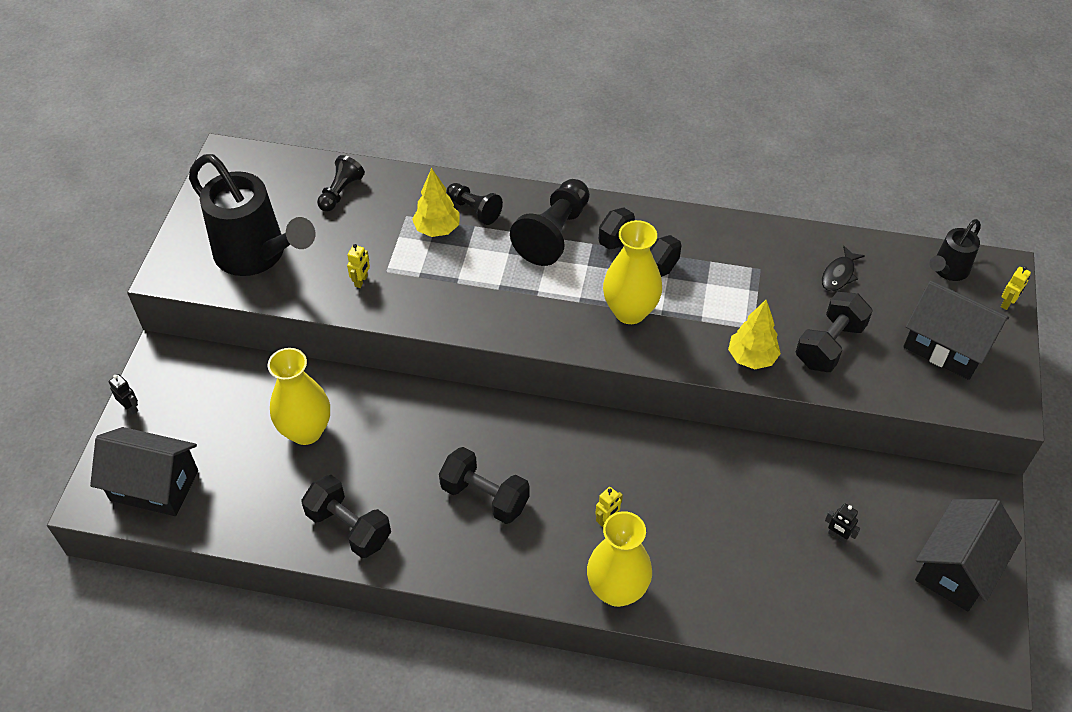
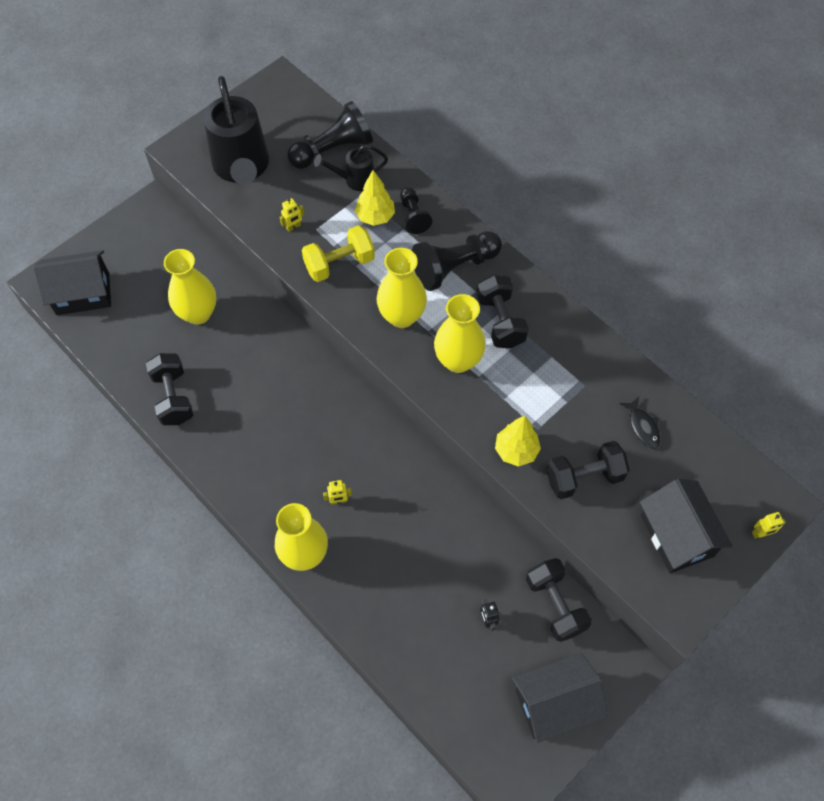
camera: 35 degrees right, 10 degrees up
(130, 407) = (107, 231): black robot -> none
(154, 485) = (83, 294): black house -> black house turned 60 degrees counterclockwise
(340, 192) = (332, 150): black pawn -> black pawn, size x1.71
(438, 289) = (339, 264): none -> yellow dumbbell
(485, 496) = (273, 432): black dumbbell -> black dumbbell (555, 604)
(542, 303) = (402, 316): none -> yellow vase
(839, 274) = (642, 427): black fish -> black fish turned 90 degrees counterclockwise
(948, 270) = (736, 477): black watering can -> black watering can (355, 180)

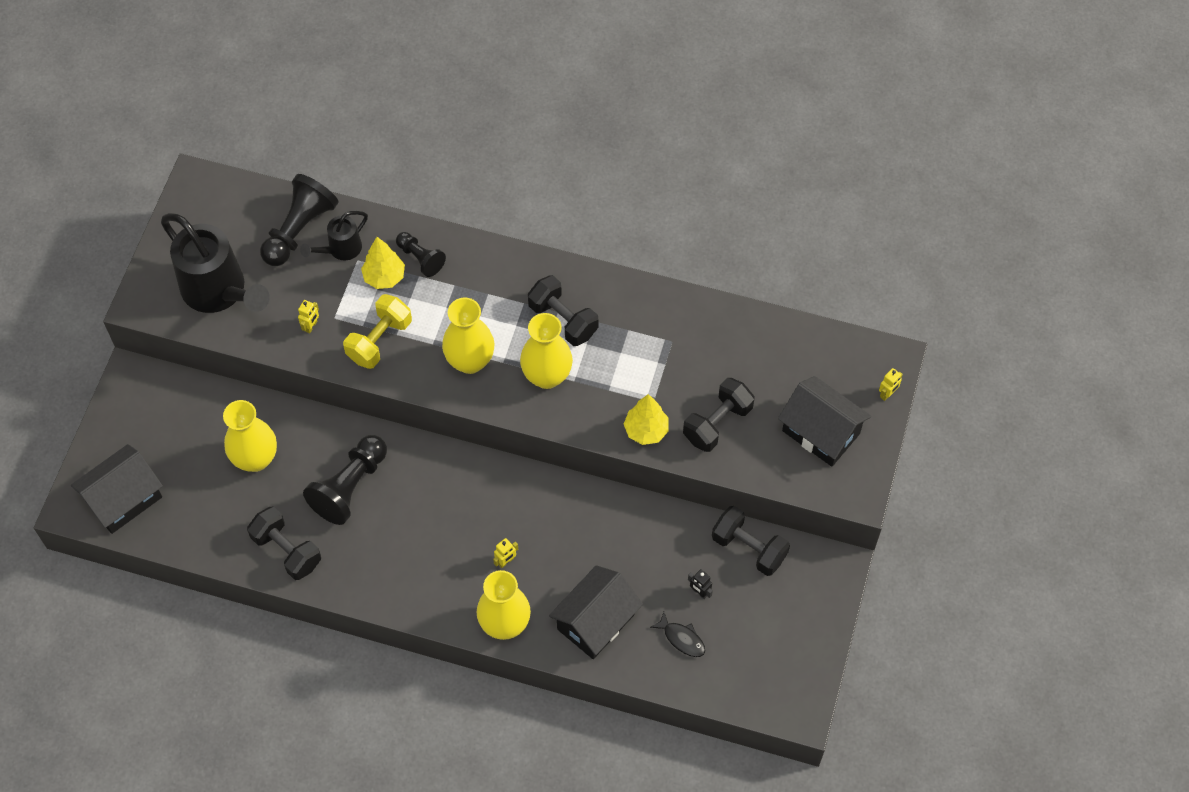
camera: 30 degrees left, 0 degrees up
(454, 267) = (490, 290): black pawn -> black pawn (350, 486)
(554, 703) = (794, 628): black house -> black house (596, 622)
(642, 427) = (742, 353): black fish -> black fish (682, 639)

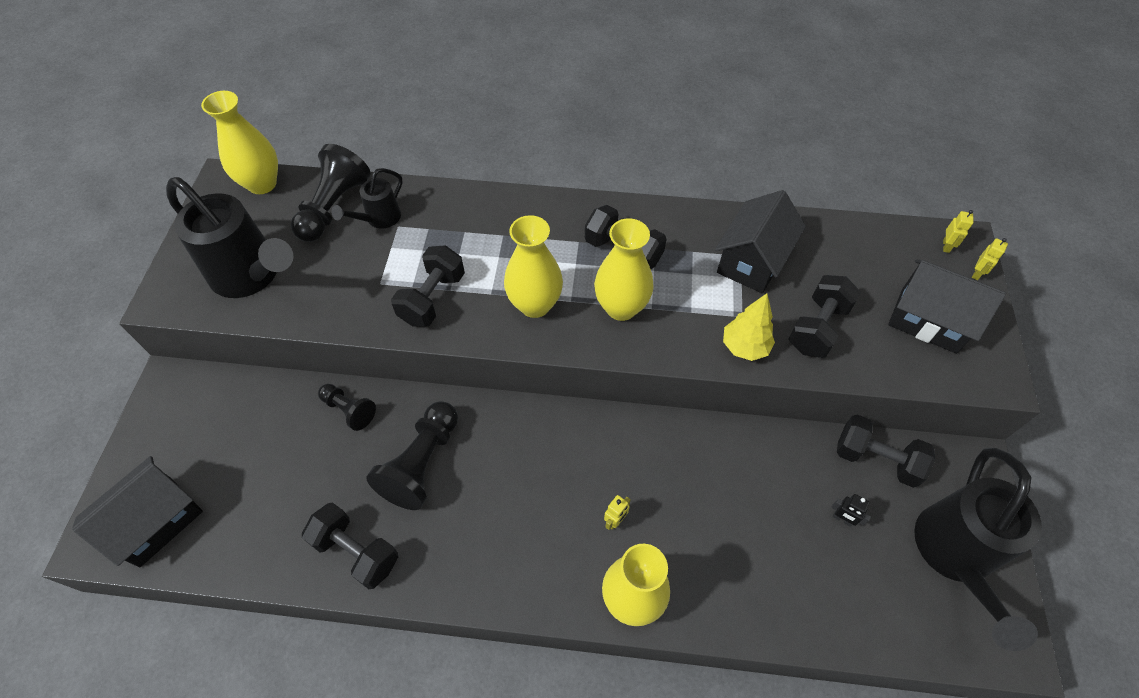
camera: 10 degrees left, 5 degrees down
(255, 459) = (311, 449): yellow vase -> yellow vase (262, 184)
(311, 326) = (355, 295): yellow robot -> yellow robot (946, 246)
(379, 340) = (432, 298): yellow dumbbell -> black dumbbell
(384, 277) = (428, 238): yellow tree -> none
(420, 258) = (463, 216): black pawn -> black pawn (349, 410)
(596, 622) = (737, 576): black house -> black house (752, 261)
(682, 639) = (843, 580): black fish -> none
(783, 636) = (954, 555): none -> black watering can

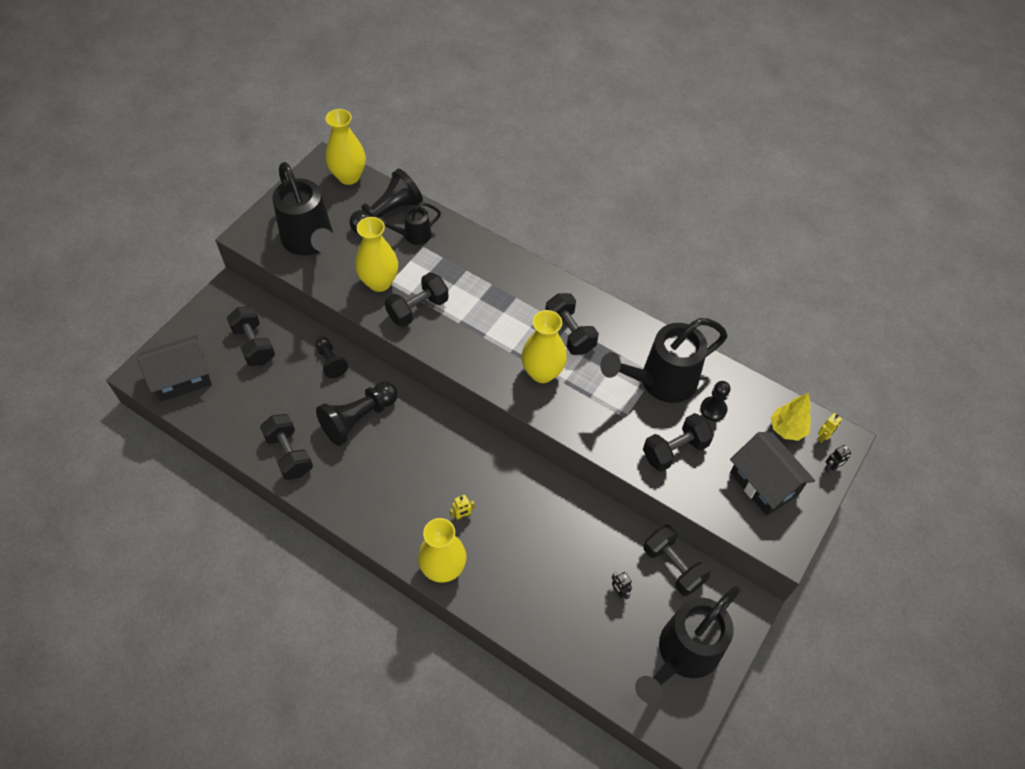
camera: 25 degrees right, 0 degrees up
(237, 434) = (254, 345): none -> black dumbbell
(535, 304) = (484, 344): yellow vase -> yellow vase (379, 282)
(744, 347) = (611, 439): yellow tree -> yellow tree (787, 429)
(752, 261) = (661, 381): black house -> black watering can
(824, 266) = (713, 409): none -> black pawn
(977, 273) = (831, 468): yellow robot -> black robot

